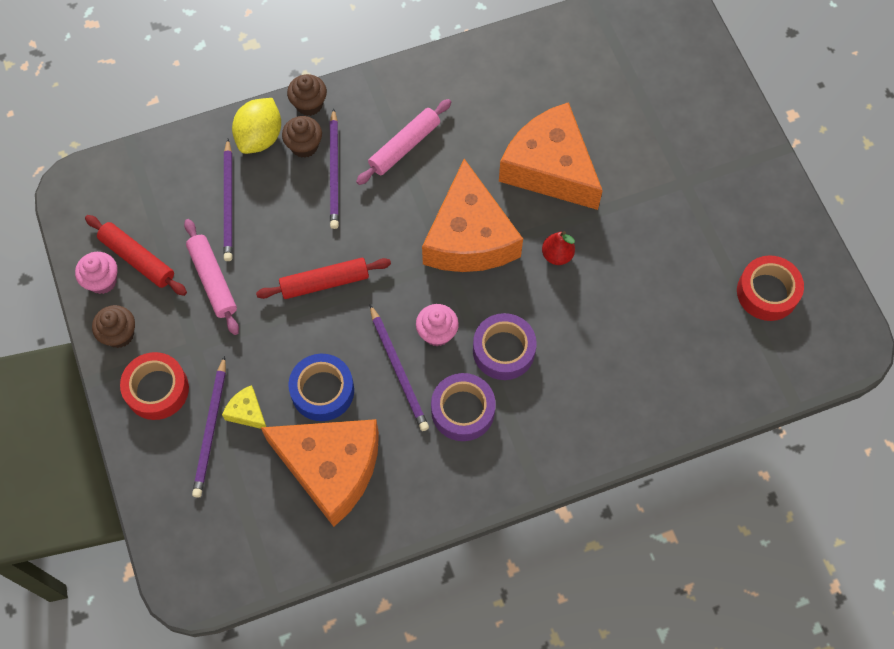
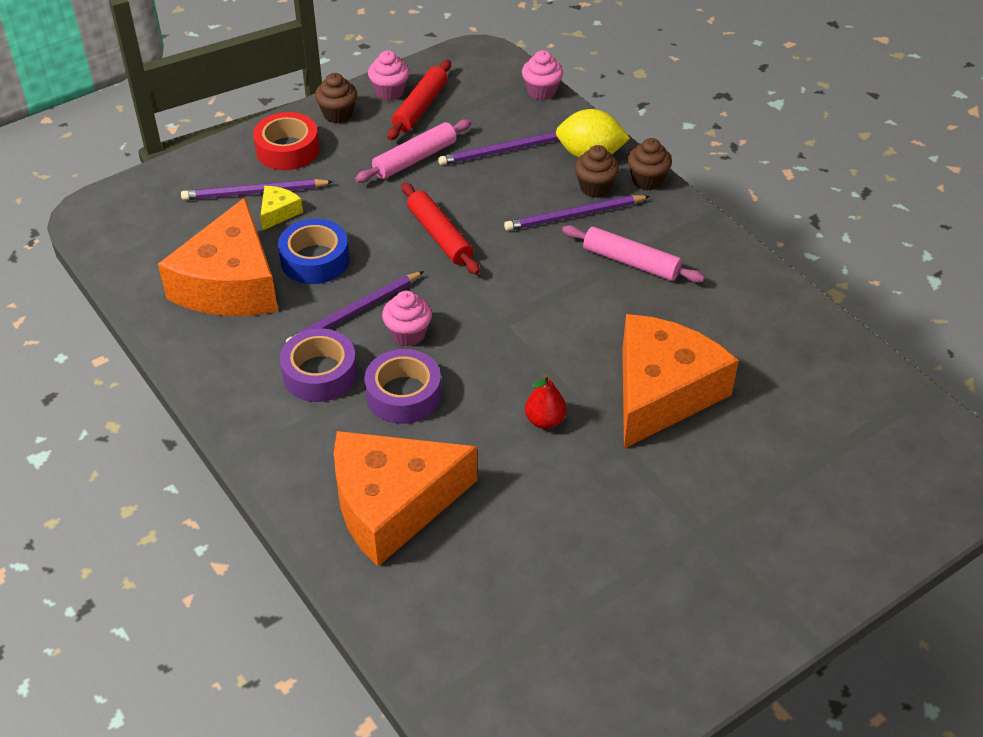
camera: 75 degrees right, 20 degrees down
(155, 151) = (541, 92): none -> pink cupcake
(469, 237) = (538, 337): orange cheese -> orange cheese (392, 504)
(767, 292) = (574, 655): red tape -> none

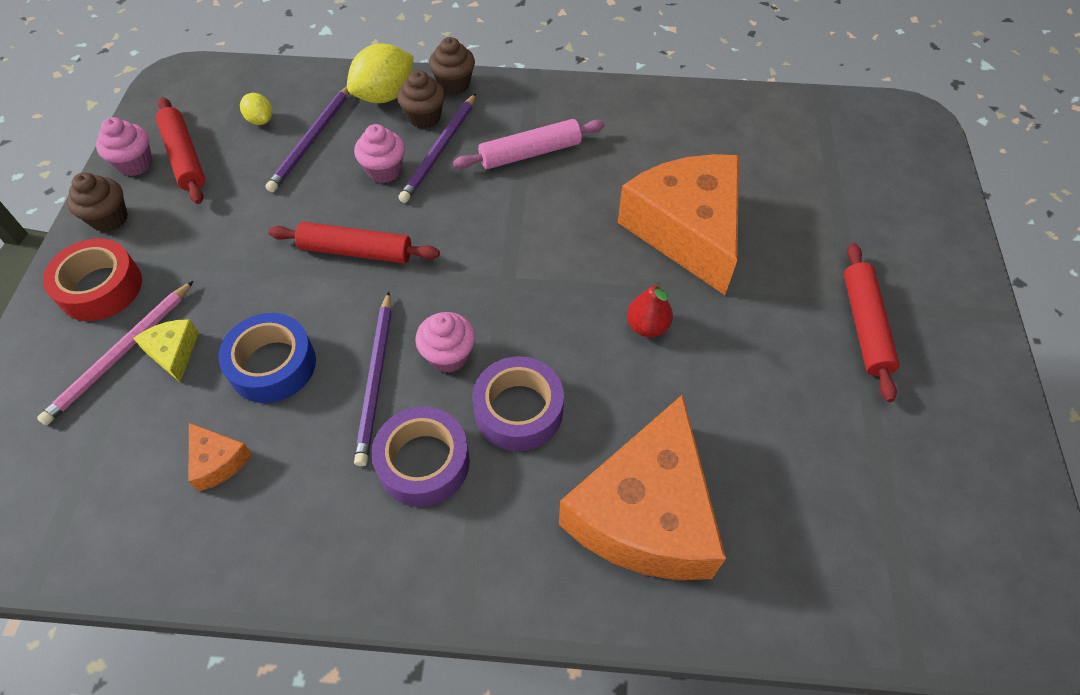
camera: 50 degrees left, 10 degrees up
(230, 284) = (218, 461): orange cheese -> orange cheese, size x0.40
(254, 192) = (120, 354): purple pencil -> pink pencil
(414, 159) = (241, 204): pink rolling pin -> none
(492, 115) = (260, 120): none -> yellow lemon
(541, 92) = (276, 73): pink cupcake -> pink cupcake (384, 171)
(690, 548) = (864, 326): none -> red rolling pin

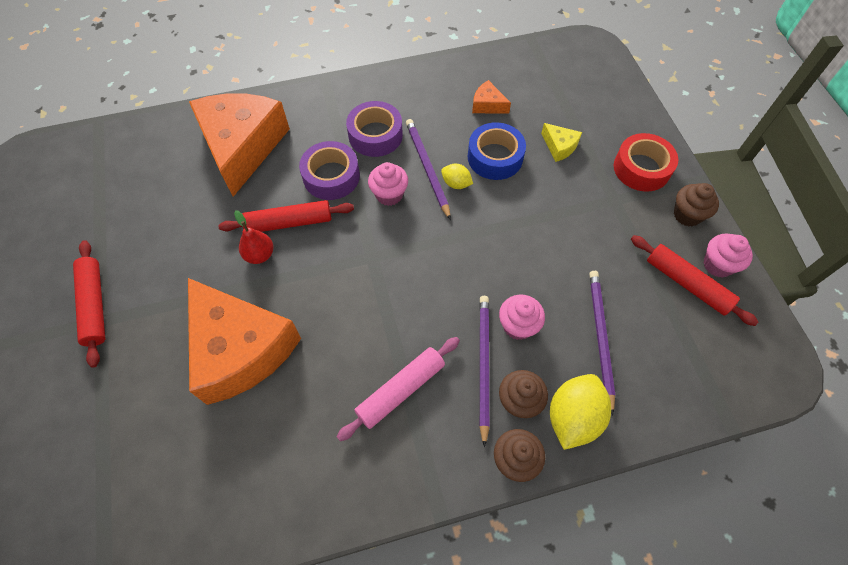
camera: 160 degrees right, 5 degrees up
(120, 354) = (589, 136): pink pencil -> none
(260, 120) = (661, 344): yellow lemon -> yellow lemon (456, 184)
(356, 251) = (493, 246): red rolling pin -> red rolling pin (289, 222)

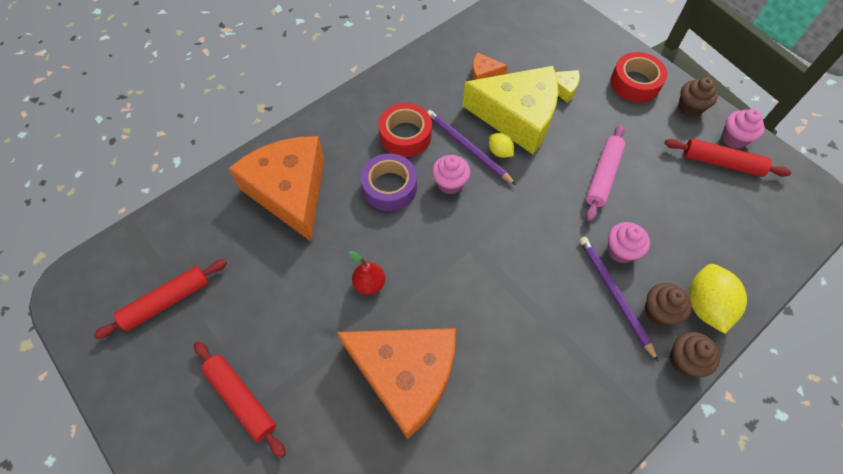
camera: 25 degrees left, 0 degrees up
(289, 222) = (377, 243): red rolling pin -> red rolling pin (167, 301)
(375, 135) = (405, 135): purple tape -> red tape
(401, 390) = (563, 346): pink rolling pin -> pink rolling pin (603, 176)
(456, 184) = (500, 152): yellow lemon -> yellow lemon turned 45 degrees clockwise
(495, 157) = (517, 117): blue tape -> yellow cheese
(600, 337) = (686, 232): purple pencil -> none

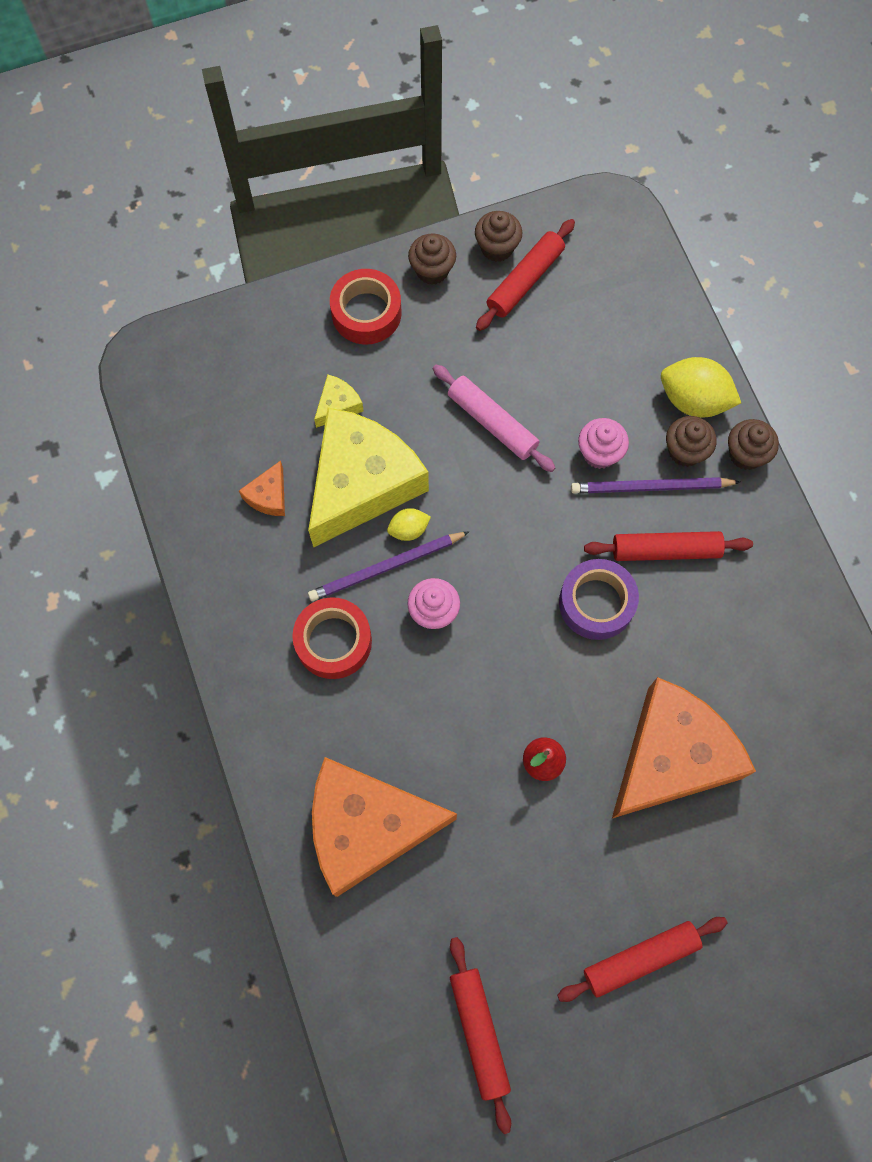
camera: 70 degrees left, 10 degrees up
(389, 187) = (410, 691): purple tape -> purple tape (596, 603)
(569, 321) = (665, 550): none -> red rolling pin
(733, 139) = (497, 248): pink cupcake -> brown cupcake

